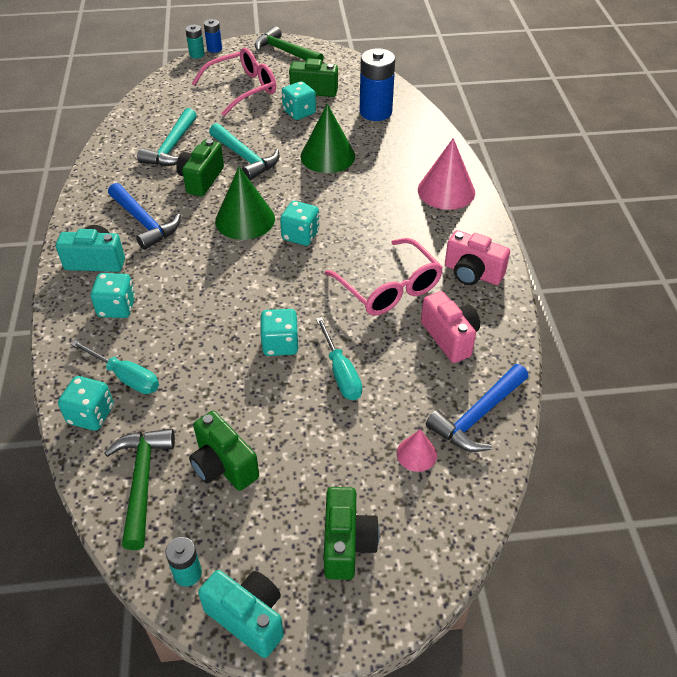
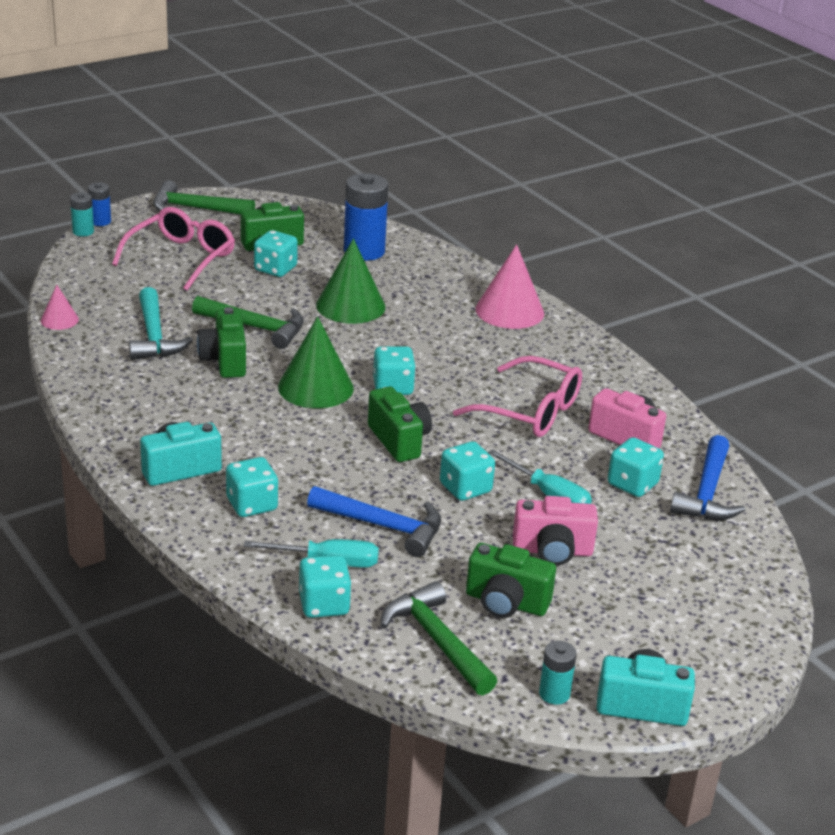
camera: 30 degrees left, 15 degrees down
(144, 222) = (199, 418): blue hammer -> blue hammer (384, 526)
(245, 158) = (256, 328): turquoise hammer -> green hammer
(347, 544) = (678, 623): green camera -> green camera (399, 440)
(416, 454) = (679, 538): pink cone -> pink cone (59, 320)
(418, 385) = (632, 484): none -> turquoise dice
(472, 273) = (600, 378): pink camera -> pink camera (552, 551)

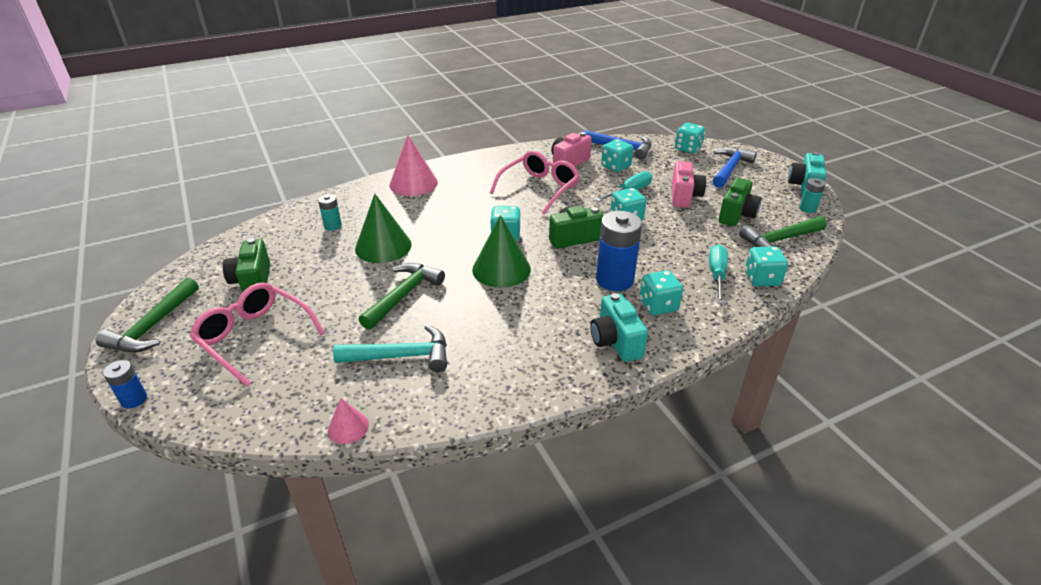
camera: 80 degrees left, 5 degrees up
(83, 231) = (150, 414): turquoise battery -> turquoise battery (333, 226)
(224, 360) = (453, 314): green camera -> none
(275, 269) = (305, 281): turquoise dice -> turquoise dice (688, 148)
(364, 251) = (297, 235): blue battery -> blue battery (614, 280)
(384, 526) = (673, 251): blue hammer -> blue hammer (730, 169)

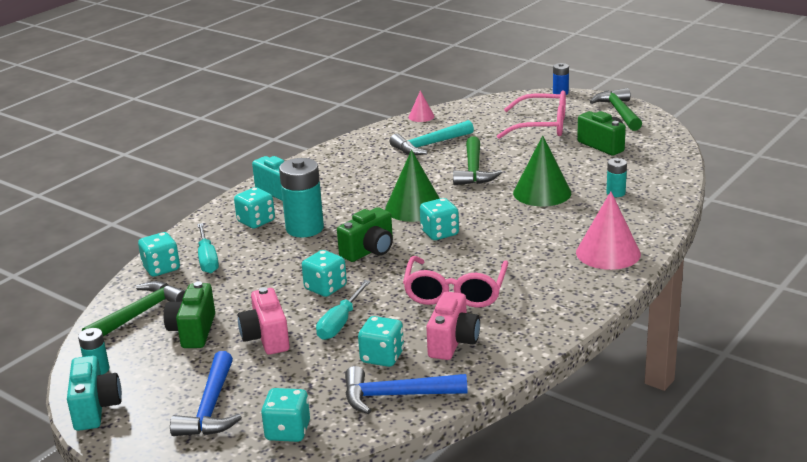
camera: 155 degrees right, 10 degrees down
(614, 280) = (304, 228): blue battery -> turquoise battery

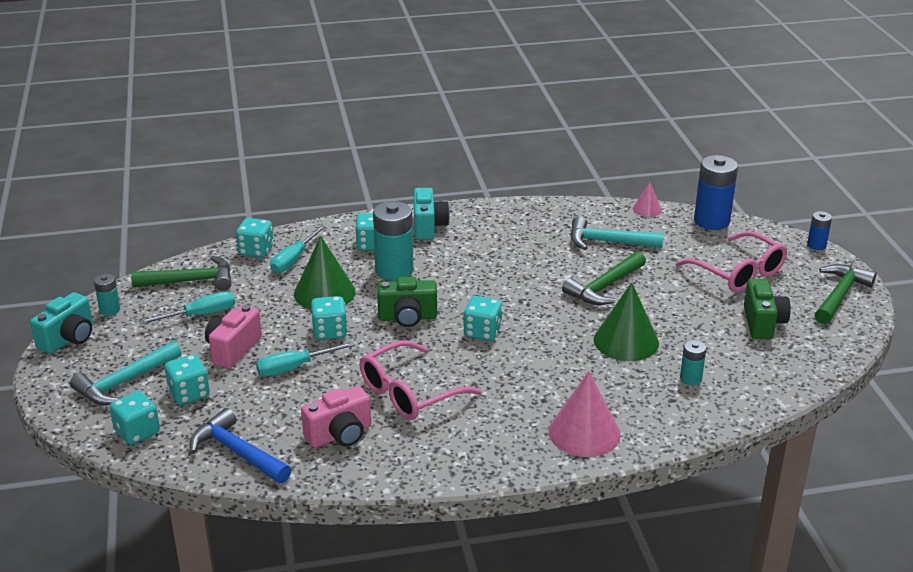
camera: 40 degrees right, 5 degrees up
(193, 331) = (200, 315): green camera -> turquoise screwdriver
(210, 408) = (124, 382): blue hammer -> turquoise hammer
(382, 357) = (277, 414): turquoise dice -> turquoise dice (189, 394)
(414, 207) = (501, 297): green cone -> green cone (324, 292)
(475, 106) = (711, 221): none -> blue battery

